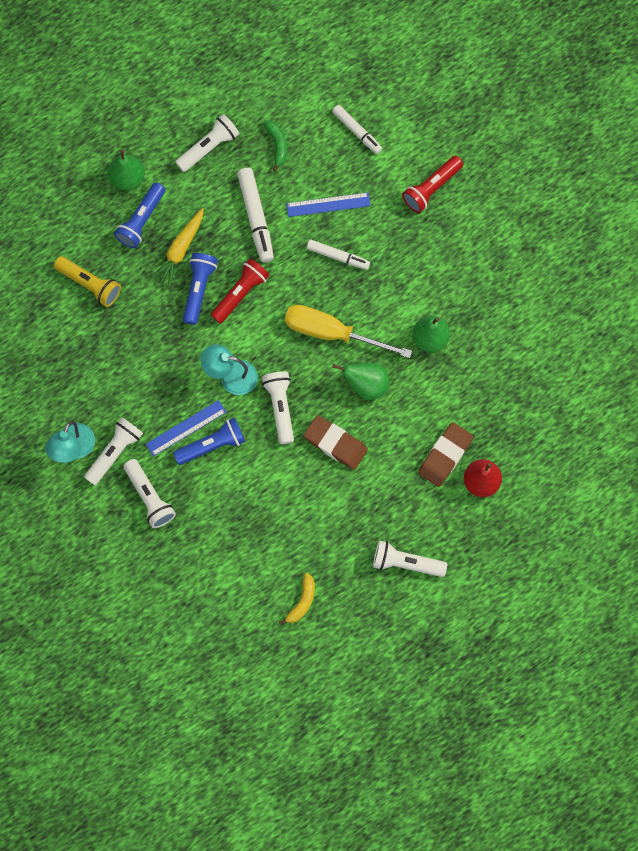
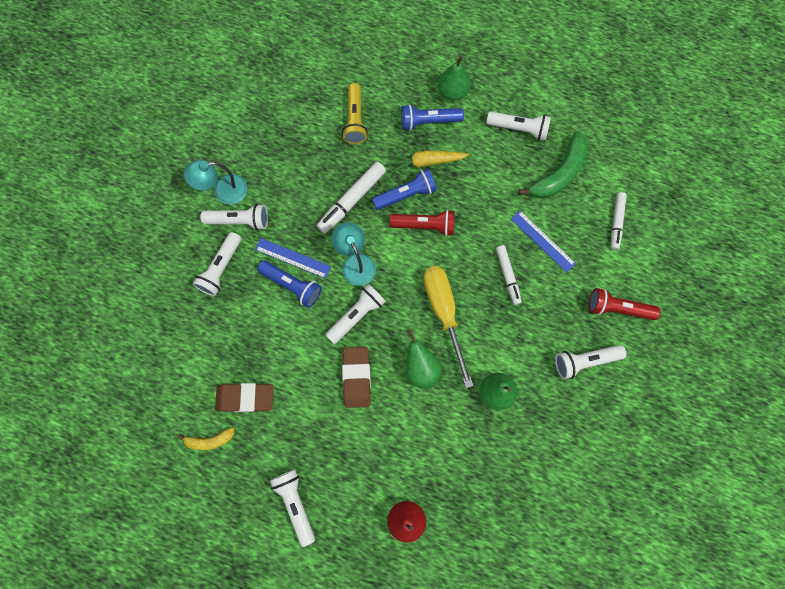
camera: 55 degrees right, 0 degrees up
(256, 217) = (491, 197): white marker -> white marker (352, 200)
(277, 145) = (559, 174): green banana -> green banana, size x1.83
(445, 456) = (407, 473): brown eraser -> brown eraser (245, 398)
(456, 248) = (585, 361): none -> white flashlight

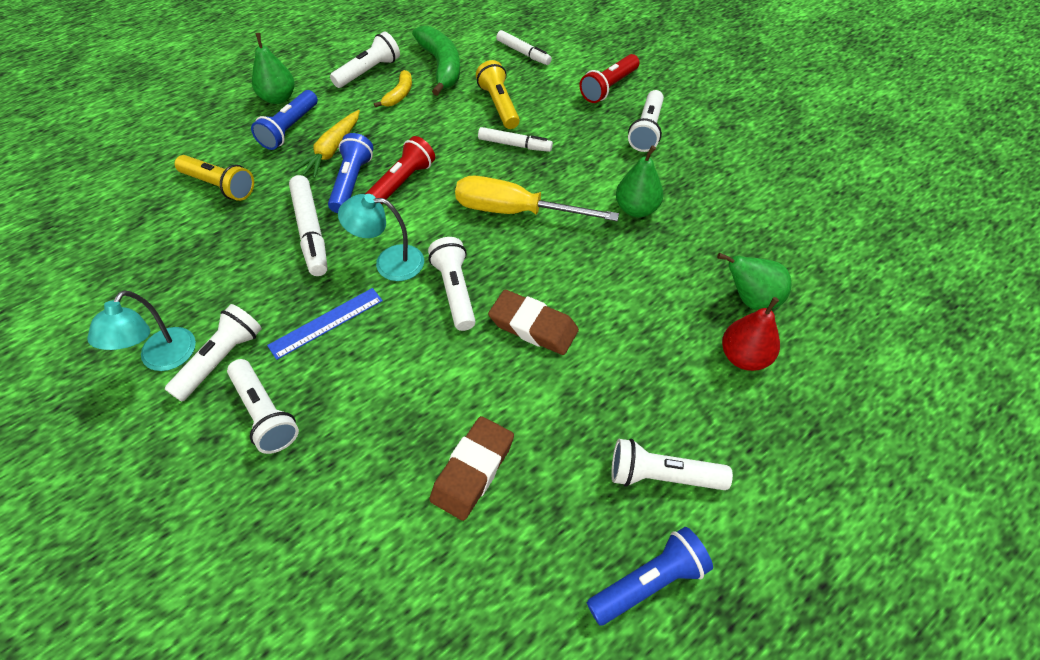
camera: 60 degrees left, 20 degrees down
(210, 440) = (504, 552): yellow banana -> yellow banana (399, 94)
(292, 285) = (361, 340): blue flashlight -> blue flashlight (648, 582)
(421, 368) = (565, 259): green pear -> green pear (751, 299)
(543, 241) = (499, 105): blue ruler -> yellow flashlight

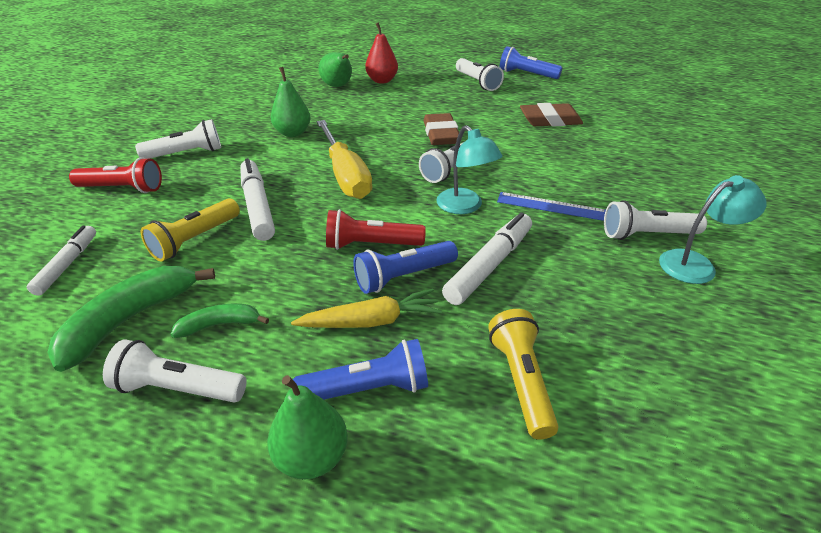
camera: 125 degrees left, 15 degrees down
(265, 413) = (638, 193): white flashlight -> none
(399, 94) = (220, 325): yellow banana -> green banana
(515, 145) = (257, 206): white marker -> white marker, size x1.52

